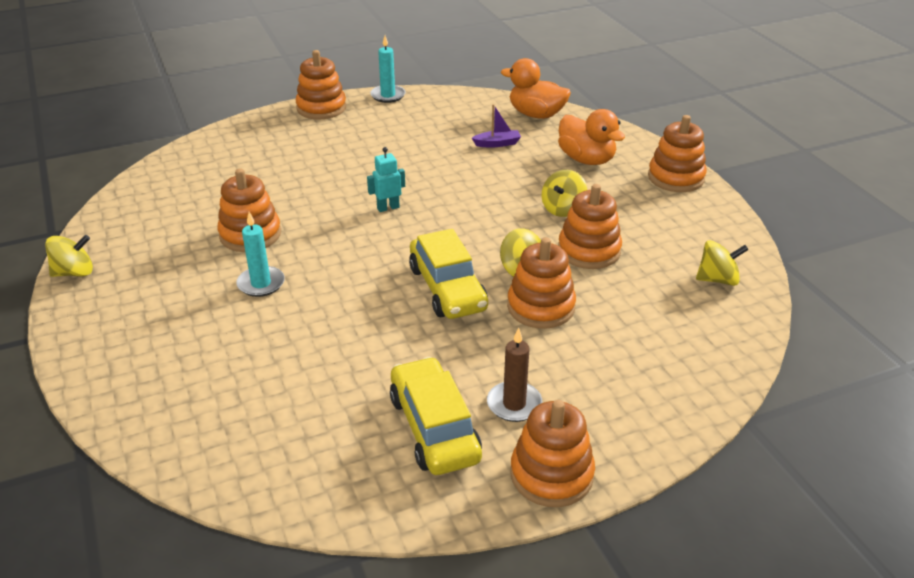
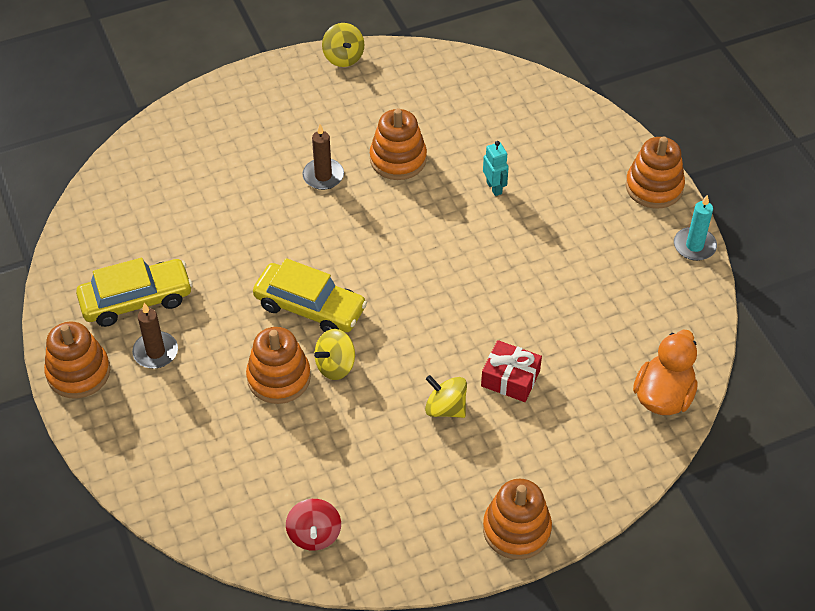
camera: 90 degrees right, 15 degrees up
(261, 284) = (323, 176): turquoise candle -> brown candle
(388, 208) = (445, 257): turquoise robot -> turquoise robot (494, 188)
(447, 288) = (310, 307): yellow car -> yellow car turned 135 degrees counterclockwise
(497, 144) = (584, 353): purple boat -> none
(527, 177) = (510, 378): none -> red gift
(586, 159) = (554, 440): orange duck -> none
(589, 251) = (367, 425): orange stacking toy -> none
(717, 279) = (314, 534): yellow spinning top -> red spinning top

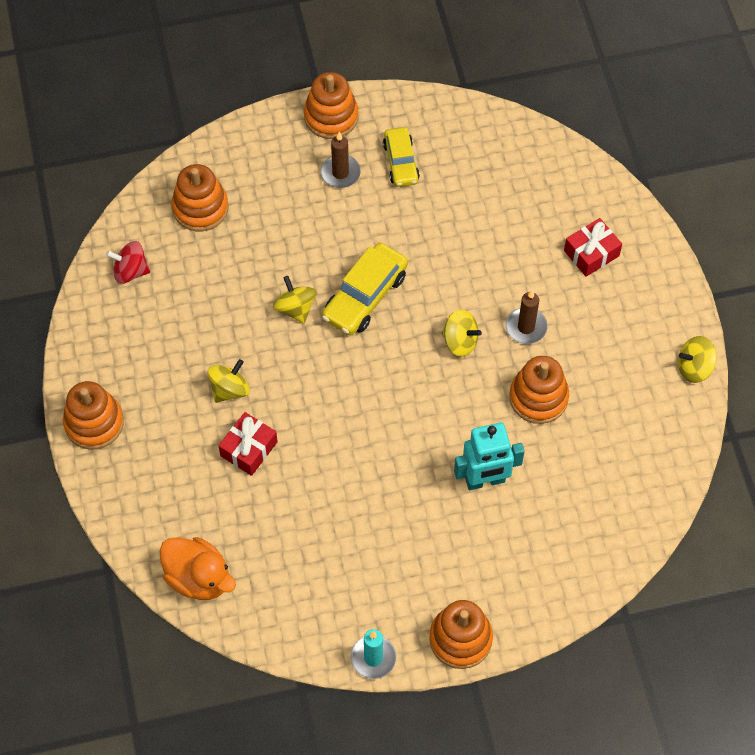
camera: 100 degrees right, 10 degrees up
(136, 300) = (401, 162): yellow car -> yellow car, size x0.66
(231, 136) = (591, 253): none -> red gift
(279, 378) = (292, 263): orange stacking toy -> orange stacking toy (200, 208)
(349, 224) = (460, 341): none -> yellow spinning top
(494, 188) = (485, 481): turquoise robot -> turquoise robot, size x1.74

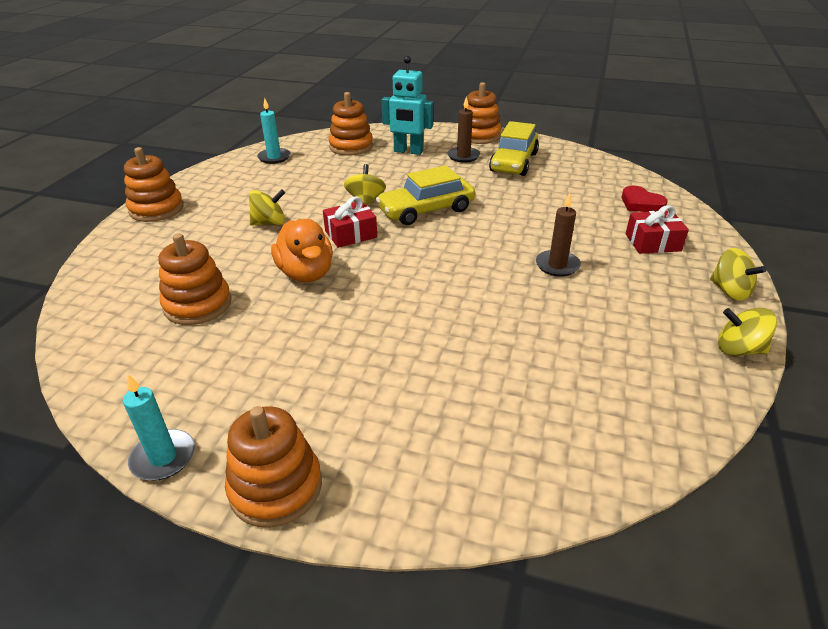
camera: 30 degrees right, 25 degrees down
(130, 271) = (274, 157): red spinning top -> turquoise candle
(199, 578) = (99, 318): orange duck -> orange duck (306, 273)
(249, 449) = (243, 257): red gift -> red gift (351, 234)
(401, 162) = (513, 162): yellow car -> yellow car, size x1.51
(460, 341) = (486, 255): yellow spinning top -> yellow spinning top (729, 291)
(485, 481) = (432, 353): turquoise robot -> turquoise robot (408, 151)
(538, 397) = (537, 313): orange stacking toy -> orange stacking toy (198, 305)
(559, 189) = (641, 203): none -> red heart

